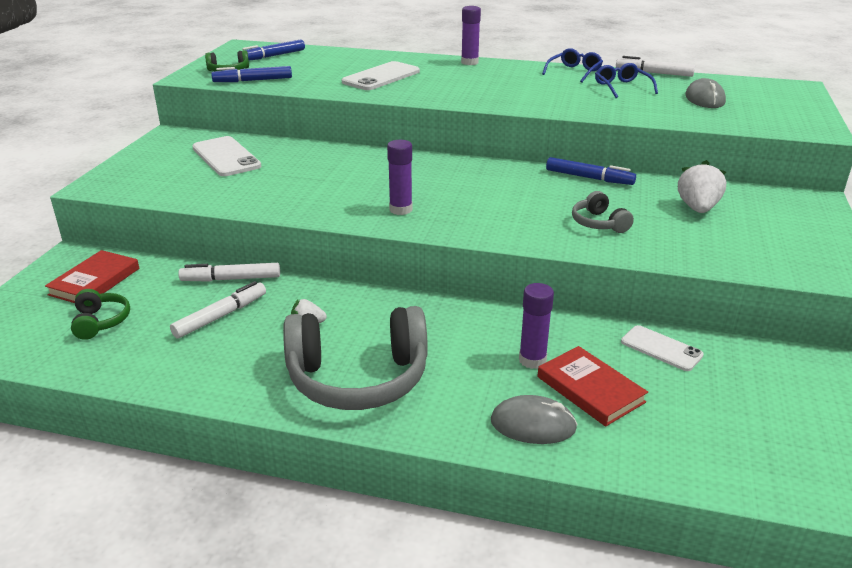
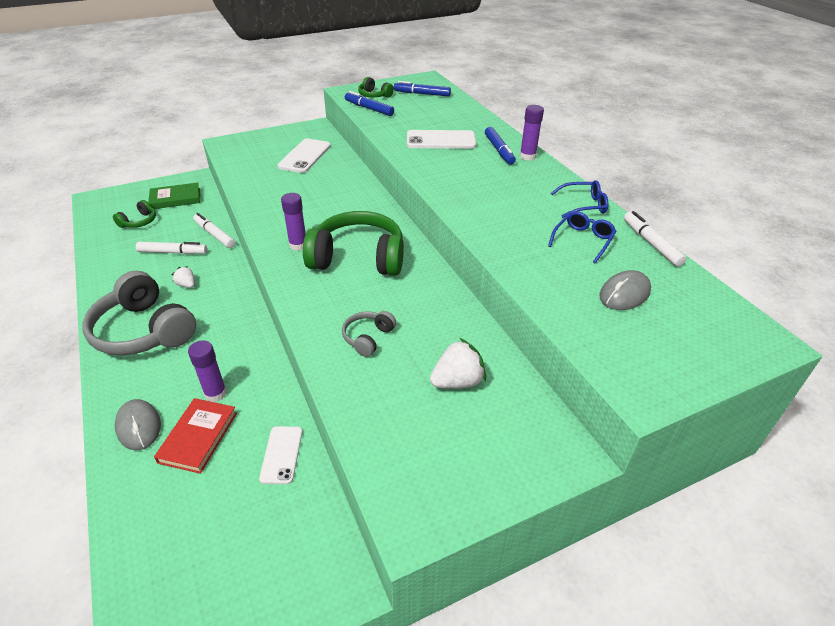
camera: 50 degrees right, 10 degrees up
(95, 281) = (175, 199): red book -> green book
(469, 191) = (358, 258): none -> green headphones
(589, 178) = (448, 301): blue marker -> blue marker (499, 150)

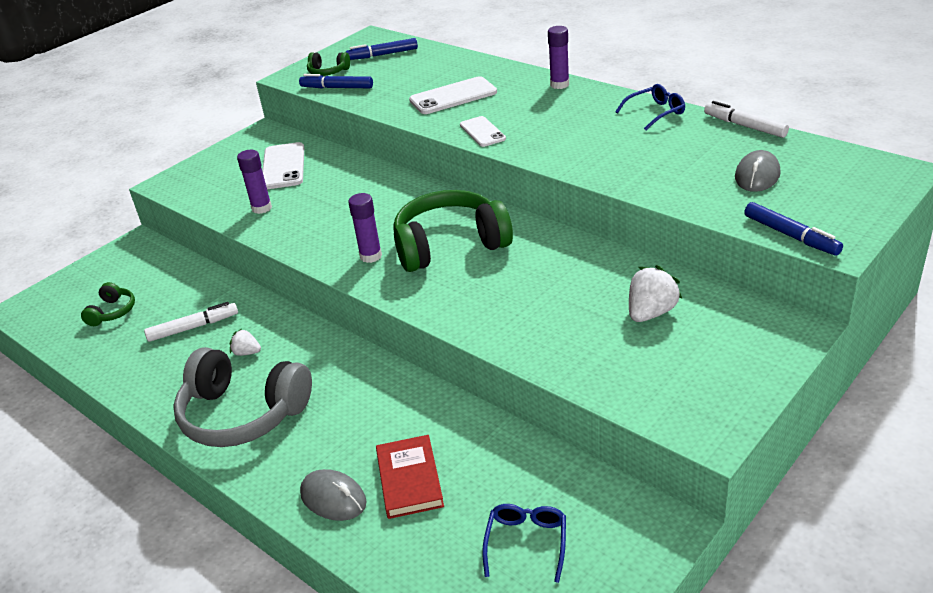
camera: 20 degrees left, 5 degrees down
(175, 199) = (134, 272): green book -> none
(215, 234) = (227, 291): white marker -> none
(215, 393) = (389, 436): purple glue stick -> purple glue stick (261, 208)
(281, 454) = (511, 457): white phone -> white phone (482, 132)
(368, 338) = (531, 310): grey headphones -> none
(499, 150) = (524, 87): blue marker -> blue marker (790, 236)
(582, 240) = (682, 144): blue glasses -> blue glasses (526, 543)

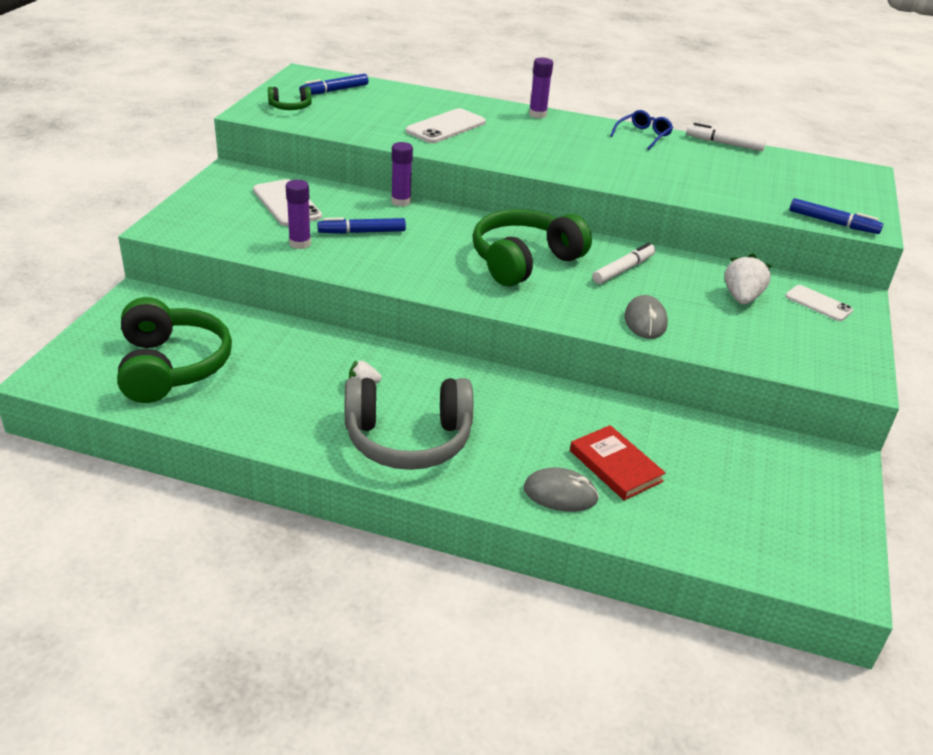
camera: 30 degrees left, 0 degrees up
(112, 312) = (171, 366): green headphones -> green headphones, size x2.16
(193, 327) = (282, 369): white marker -> white marker (623, 270)
(337, 88) = (315, 122): blue marker -> blue marker (362, 232)
(371, 256) = (457, 277): purple glue stick -> purple glue stick (401, 202)
(482, 132) = (505, 156): white phone -> white phone (818, 303)
(526, 543) = (752, 495): blue glasses -> none
(757, 175) = (768, 180): grey mouse -> grey mouse (645, 321)

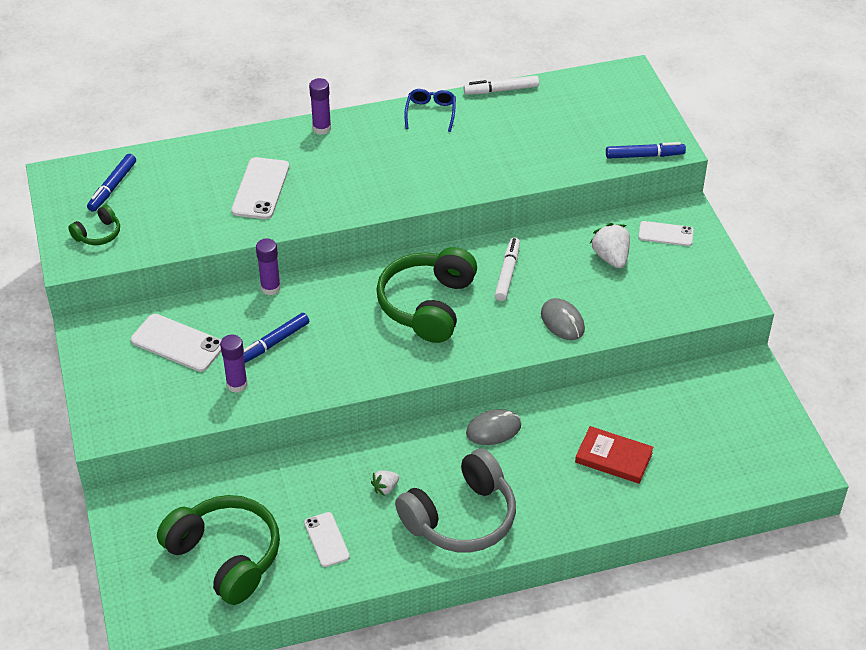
camera: 30 degrees left, 10 degrees up
(268, 396) = (326, 539): none -> white phone
(560, 494) = (596, 502): grey mouse -> grey mouse (493, 429)

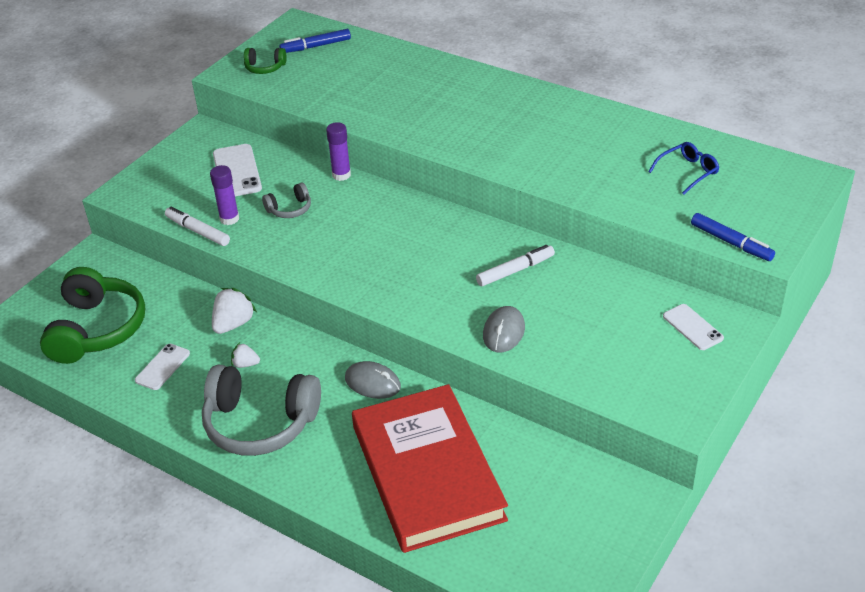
camera: 50 degrees right, 5 degrees down
(260, 189) = (401, 97): white phone -> none
(273, 343) = (289, 209): blue marker -> grey headphones
(322, 128) = (502, 83): purple glue stick -> none
(428, 305) = (424, 253): green headphones -> none
(430, 113) = (597, 116): blue glasses -> blue glasses (687, 172)
(501, 90) = (680, 130): white marker -> white marker (198, 231)
(611, 257) = (616, 313): white strawberry -> white strawberry (233, 324)
(613, 457) = (427, 472): red book -> red book, size x2.24

